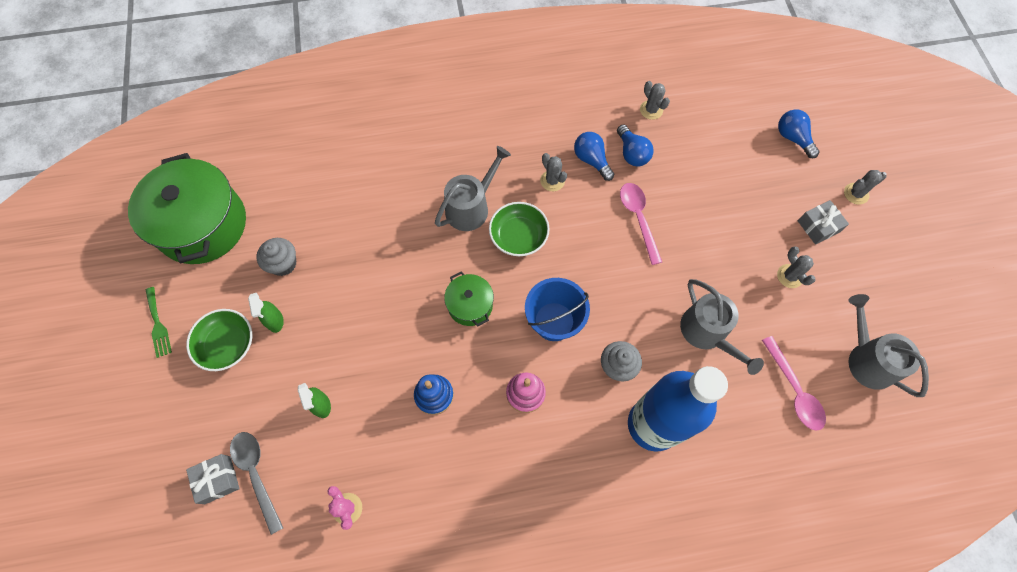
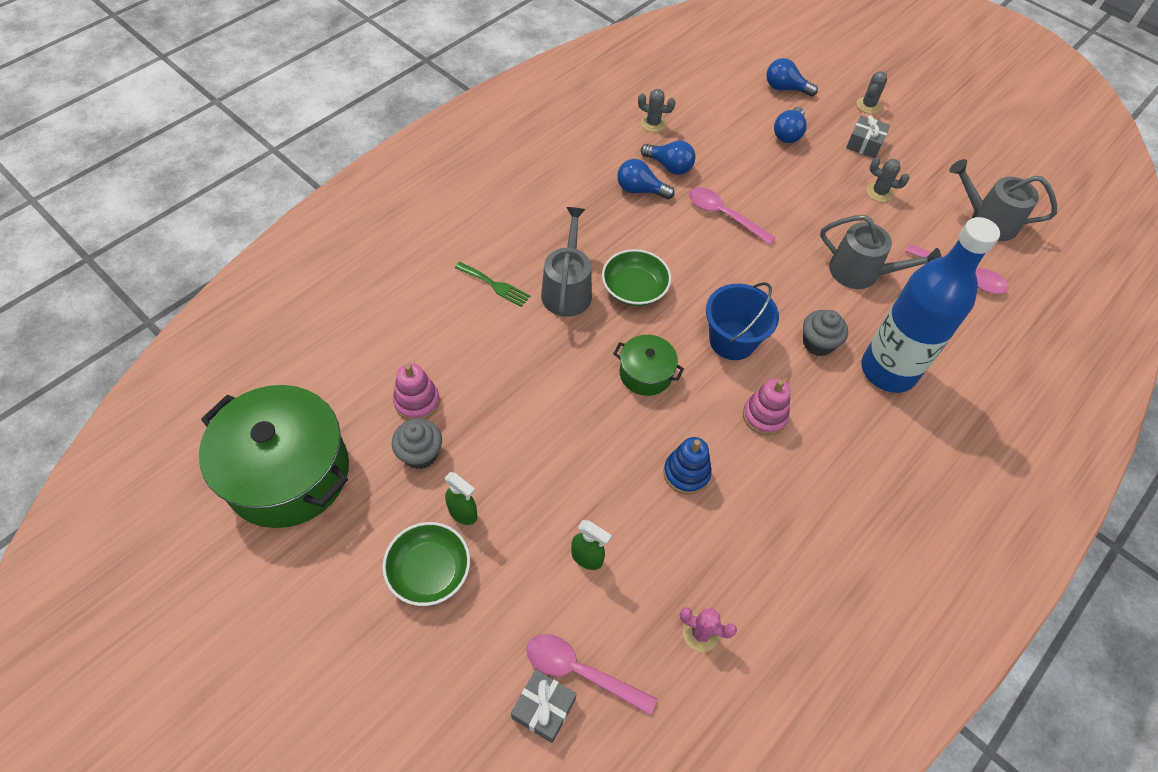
camera: 40 degrees left, 10 degrees down
(158, 325) = (327, 606): green fork -> green fork (495, 285)
(256, 474) = (580, 671): grey spoon -> pink spoon
(310, 227) = (417, 401): none -> pink stacking toy
(552, 181) = (621, 225): grey cactus -> none
(757, 180) = (788, 134): none -> blue light bulb

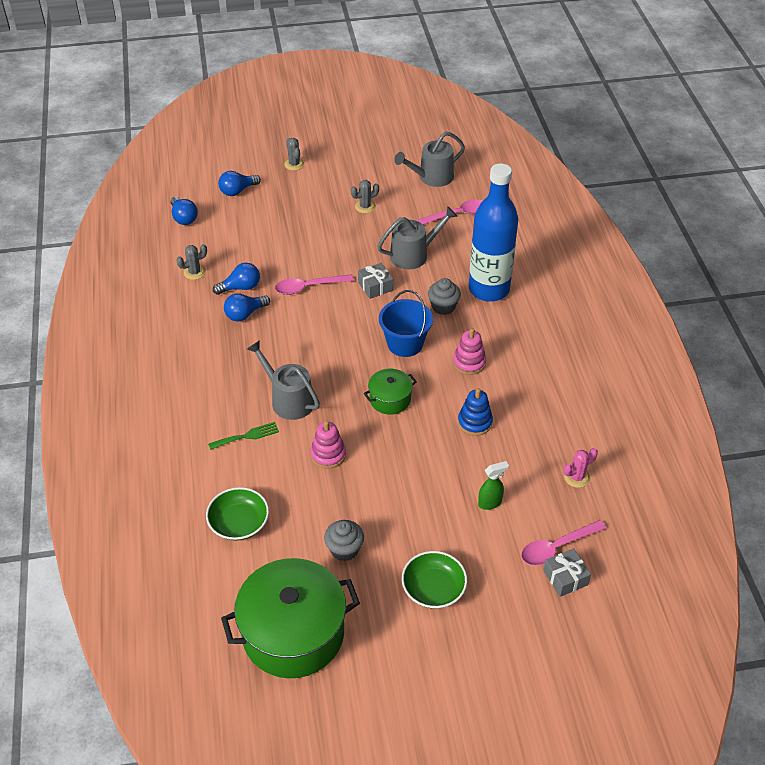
camera: 50 degrees left, 10 degrees down
(417, 401) = (302, 530): pink stacking toy -> pink stacking toy (328, 454)
(463, 513) = (408, 549): green spray bottle -> none
(634, 288) = (321, 366): green bowl -> green bowl (239, 523)
(788, 134) = (276, 215): blue light bulb -> blue light bulb (184, 218)
(864, 144) = (322, 187): grey gift -> grey gift (375, 286)

